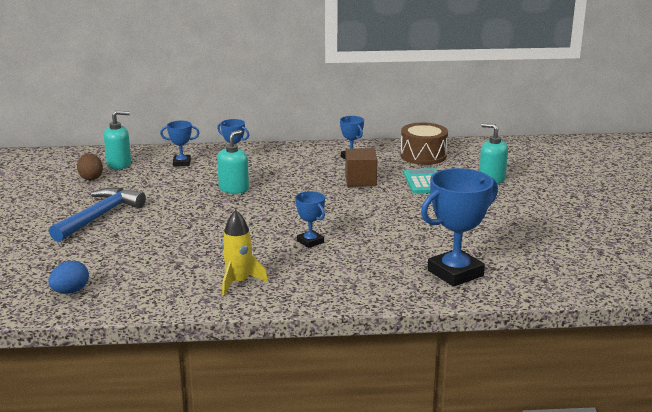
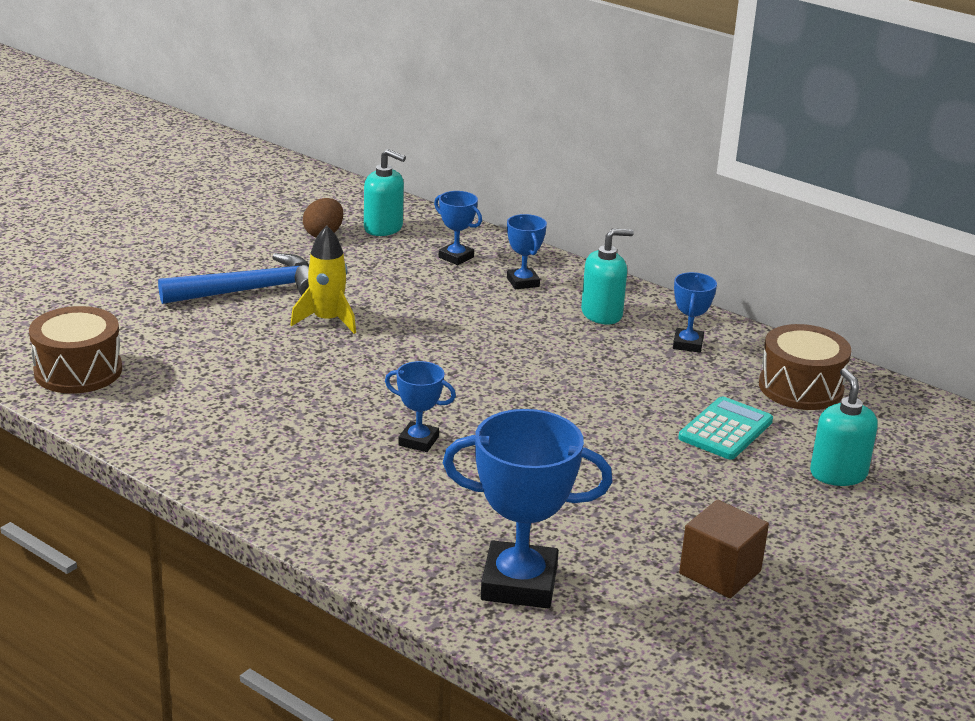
camera: 40 degrees right, 5 degrees up
(70, 291) = (78, 371): blue egg -> brown drum
(234, 189) = (455, 322): turquoise soap dispenser -> turquoise soap dispenser (602, 314)
(238, 282) = (250, 451): yellow rocket -> yellow rocket (327, 320)
(310, 242) = (418, 441): blue trophy -> blue trophy turned 75 degrees counterclockwise
(360, 180) = (638, 385): brown cube -> brown cube (720, 572)

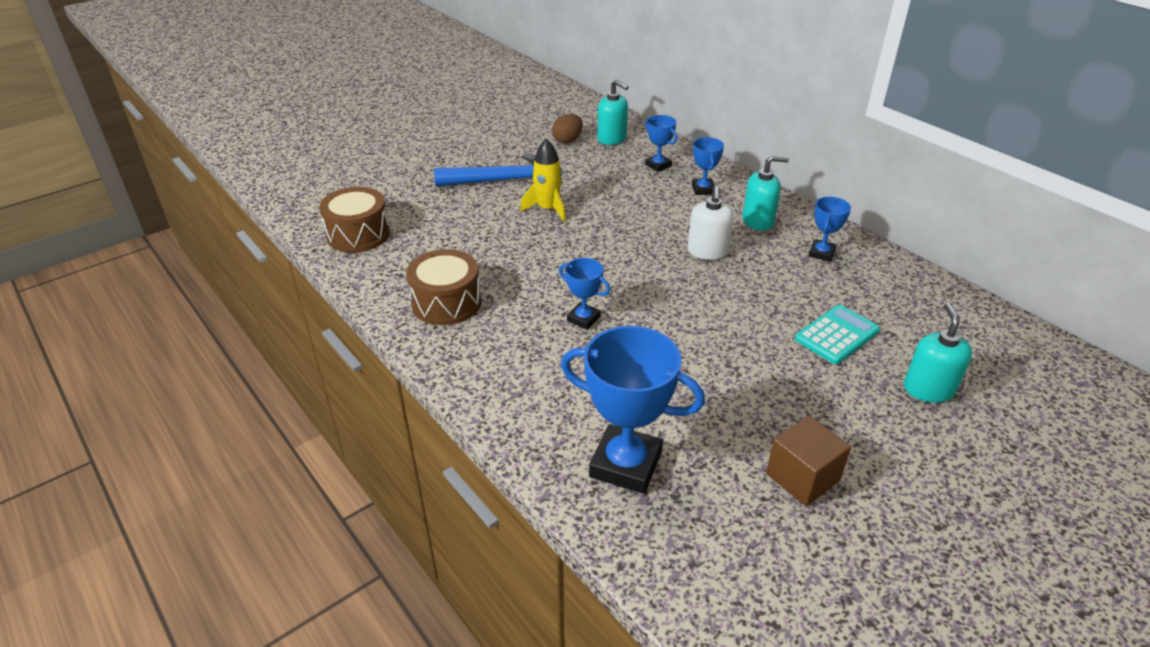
camera: 15 degrees right, 10 degrees up
(549, 353) = (707, 251): none -> white soap dispenser
(800, 387) = (909, 302): brown drum -> brown drum (446, 302)

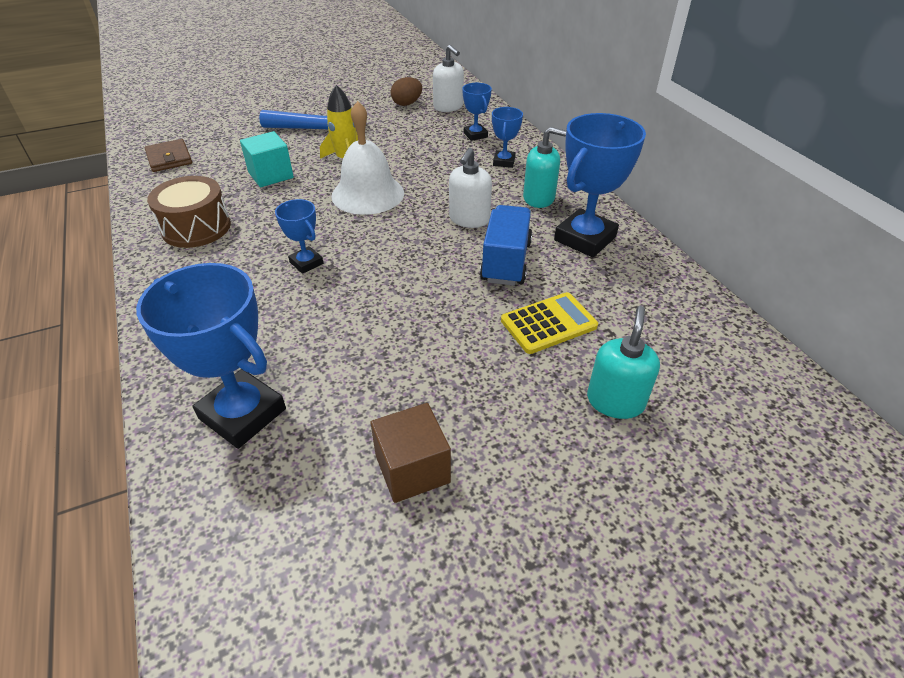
camera: 15 degrees right, 5 degrees up
(358, 234) = (169, 158): brown drum -> brown wallet
(482, 236) = (271, 175): none -> turquoise cube
(594, 241) = (368, 194): none -> white bell
(612, 139) = (448, 107): turquoise soap dispenser -> white soap dispenser
(766, 286) = (506, 262): none -> blue truck
(821, 253) = (585, 239): blue trophy -> blue trophy, size x1.93
(837, 335) = (548, 323): turquoise calculator -> yellow calculator

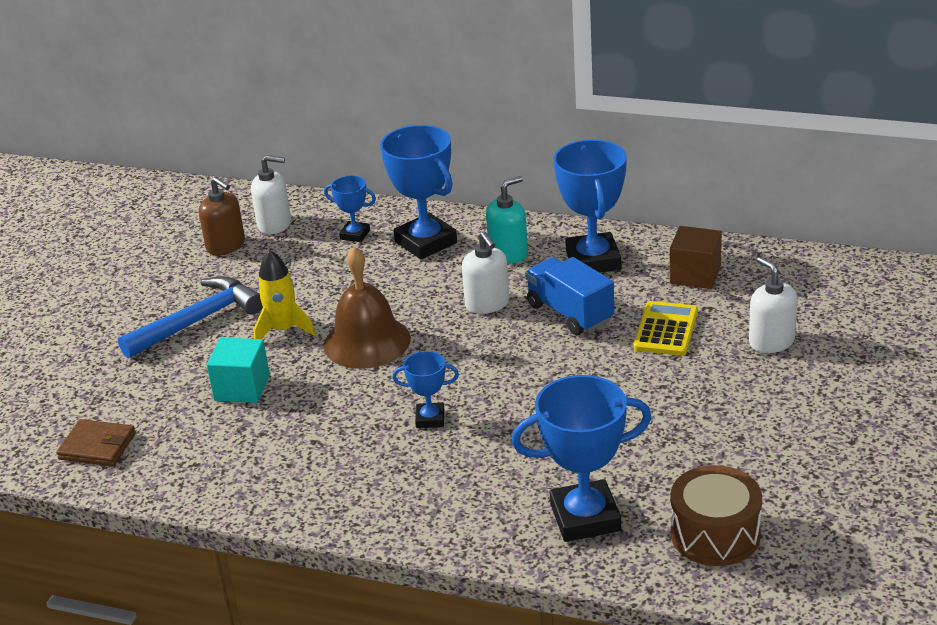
camera: 45 degrees left, 10 degrees down
(196, 228) = (277, 467): brown drum -> brown drum (715, 534)
(368, 194) = (367, 342): white bell -> brown bell
(407, 104) = (226, 246): brown egg -> brown soap dispenser
(412, 469) = (730, 456): brown cube -> brown cube (695, 275)
(504, 162) = (426, 242): blue trophy -> blue trophy, size x1.93
(615, 401) = (771, 341): turquoise soap dispenser -> white soap dispenser

